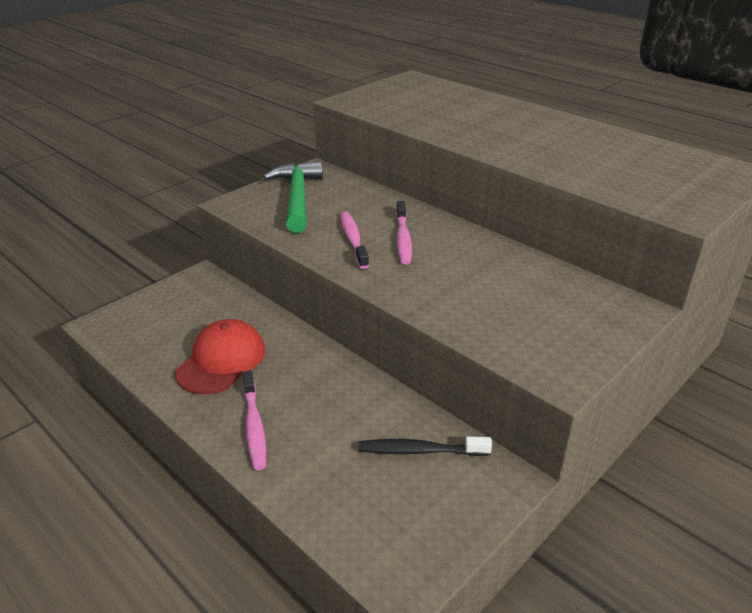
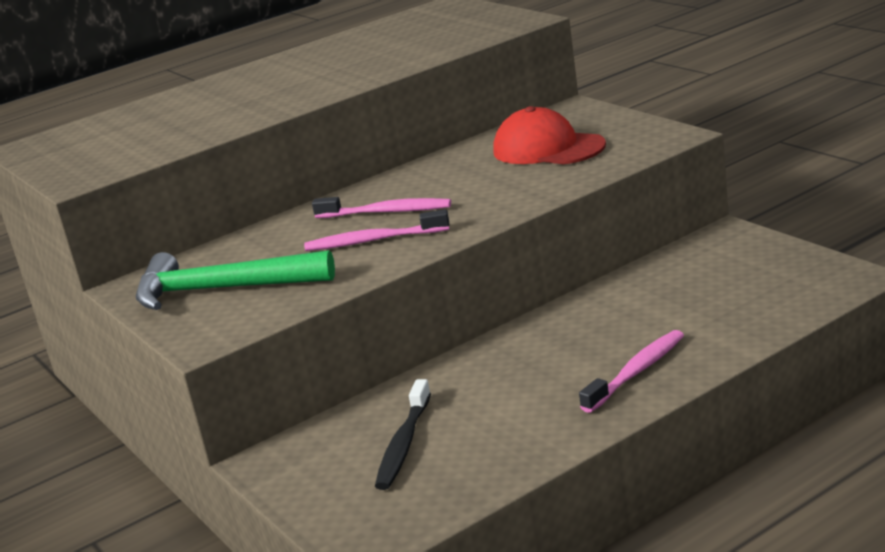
camera: 75 degrees left, 10 degrees down
(221, 361) = (501, 411): red cap -> red cap (548, 148)
(254, 426) = (637, 372): pink toothbrush -> pink toothbrush turned 45 degrees counterclockwise
(420, 451) = (686, 274): black toothbrush -> black toothbrush (403, 444)

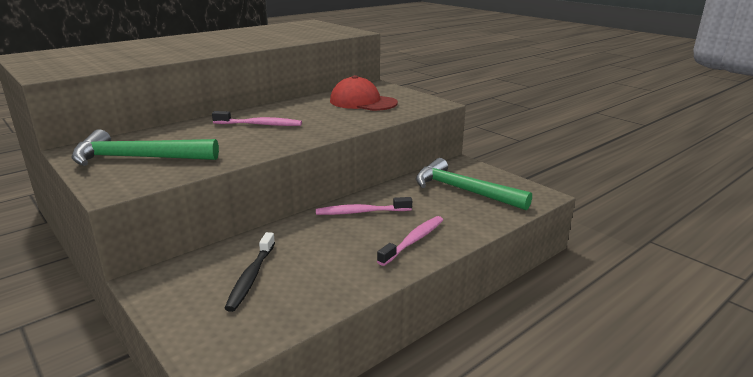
camera: 10 degrees left, 0 degrees up
(373, 241) = (248, 139): pink toothbrush -> pink toothbrush (361, 212)
(723, 282) = (463, 190): none -> green hammer

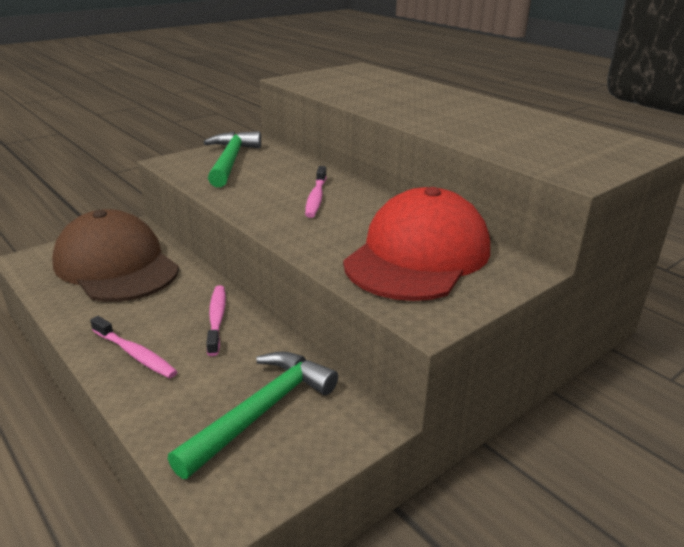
camera: 90 degrees right, 5 degrees up
(251, 277) = (116, 265): black toothbrush -> brown cap
(363, 102) = (418, 255): red cap -> red cap, size x1.62

